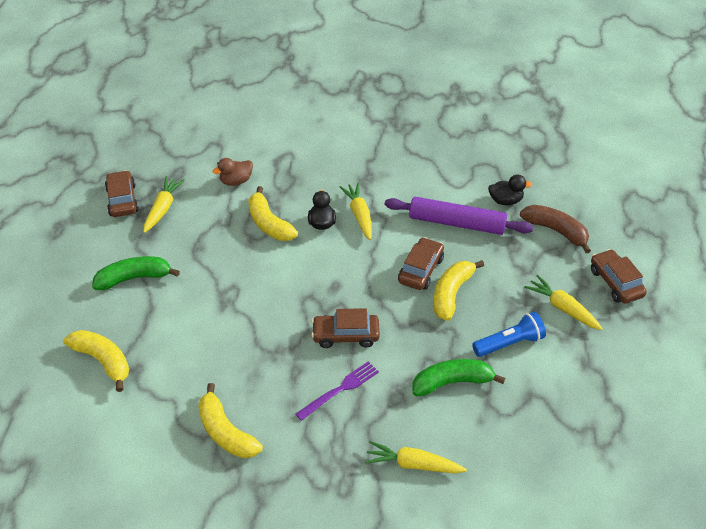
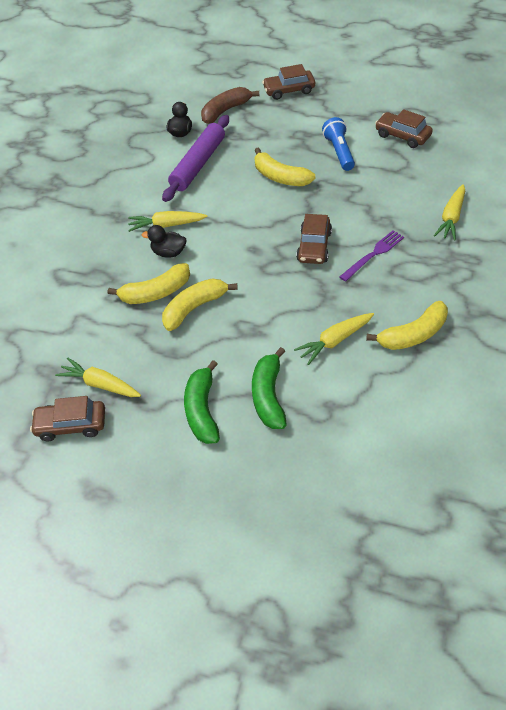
camera: 75 degrees left, 5 degrees up
(103, 361) = (315, 436): yellow banana -> yellow banana (195, 308)
(236, 181) = (81, 317): brown duck -> none
(340, 389) = (373, 254): purple fork -> purple fork turned 75 degrees clockwise
(420, 270) = (248, 192): brown car -> brown car (402, 136)
(452, 382) = (374, 187): green banana -> green banana (269, 396)
(562, 308) = (309, 120): yellow carrot -> yellow carrot (334, 341)

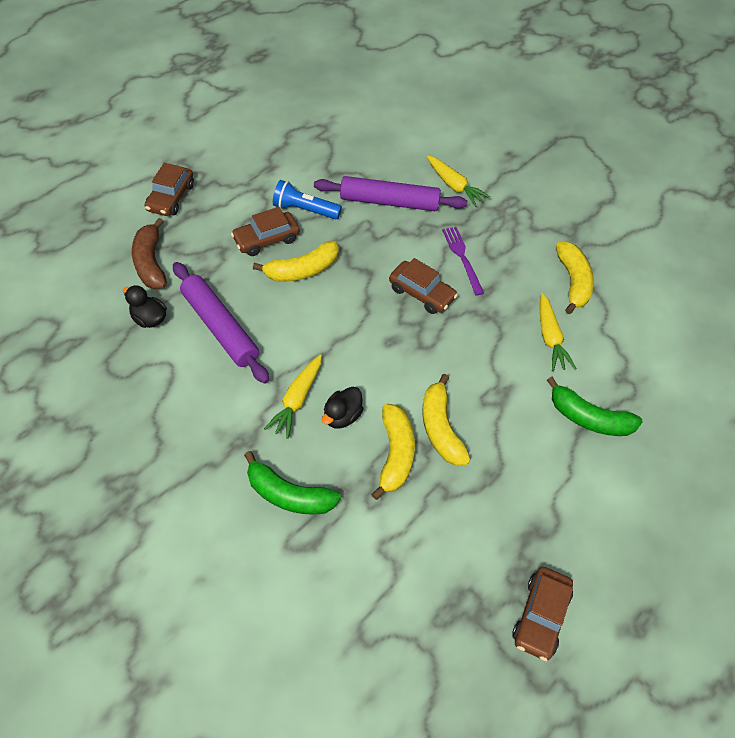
camera: 70 degrees left, 5 degrees up
(100, 384) = (498, 563): yellow carrot -> none
(202, 410) = (579, 480): green banana -> green banana (289, 494)
(393, 189) = (389, 202): none -> purple rolling pin
(402, 136) = (322, 158): brown car -> brown car (266, 239)

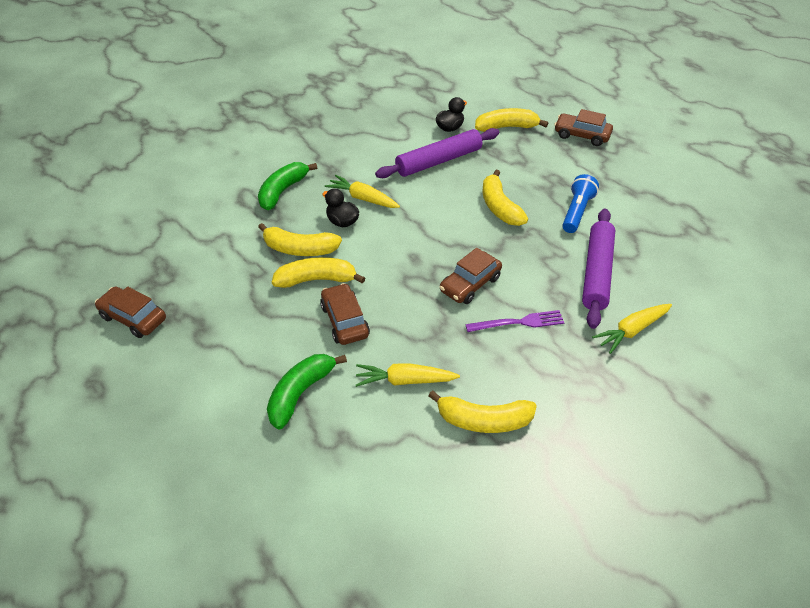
camera: 100 degrees right, 10 degrees down
(151, 262) = (506, 127): brown banana -> yellow banana
(266, 239) = (536, 187): brown car -> brown car (344, 321)

